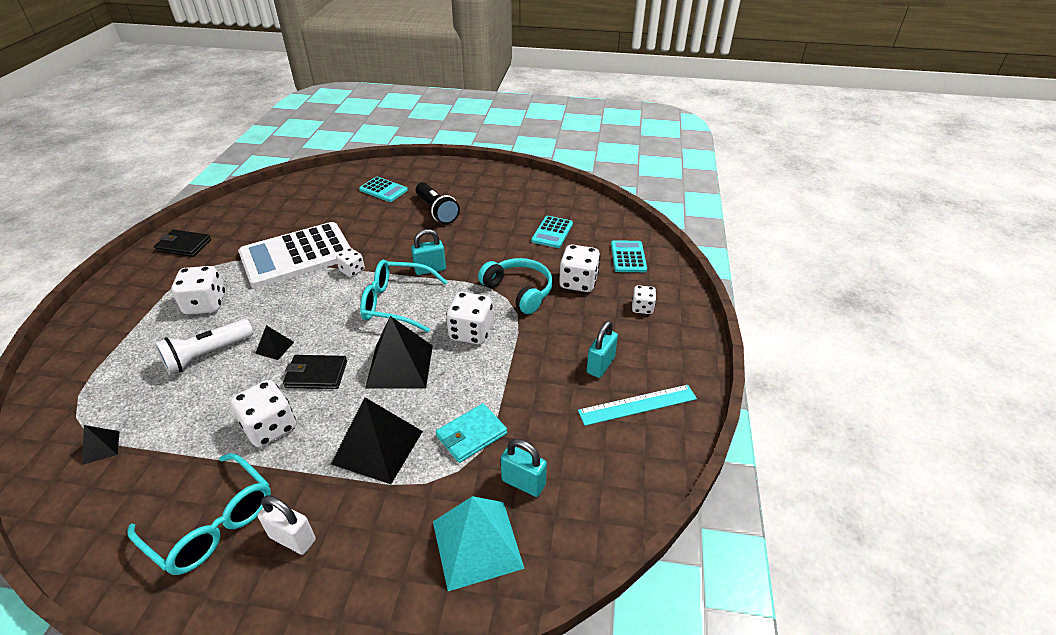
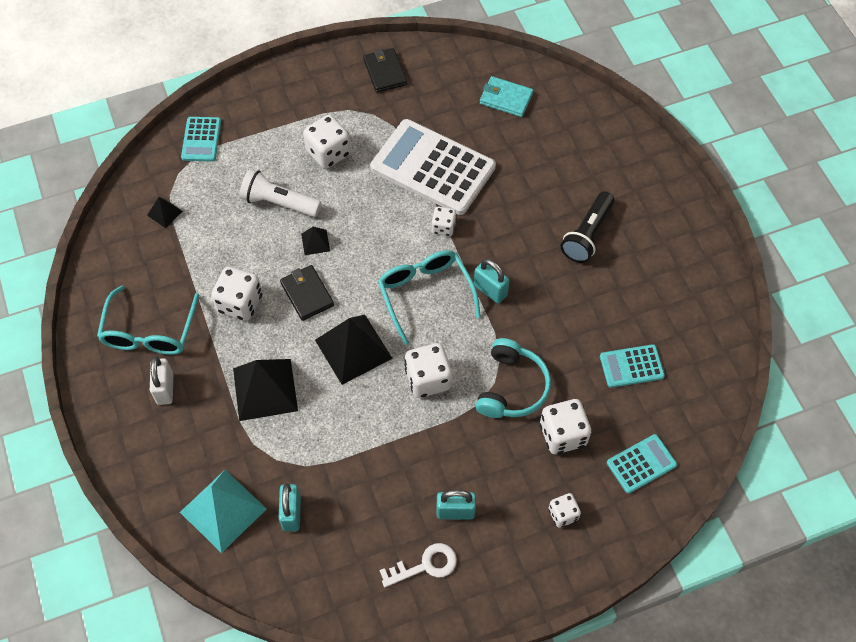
camera: 60 degrees right, 20 degrees up
(383, 190) = (587, 161): turquoise calculator -> turquoise calculator (201, 139)
(471, 435) = (315, 449): turquoise wallet -> turquoise wallet (506, 98)
(637, 405) = (425, 565): turquoise ruler -> white key

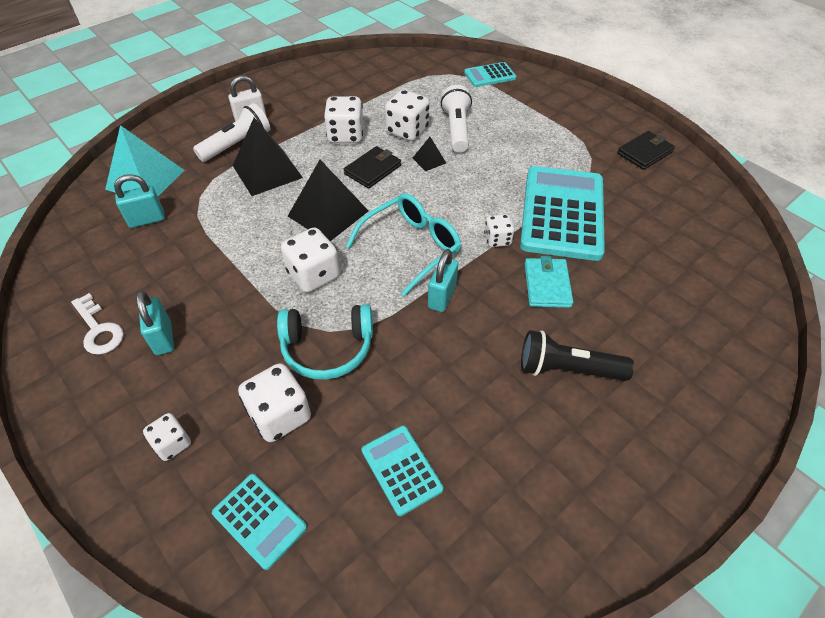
camera: 70 degrees right, 10 degrees down
(149, 331) = (300, 99): turquoise glasses -> none
(165, 213) = (410, 77): black pyramid -> none
(204, 410) = (237, 144): none -> white flashlight
(328, 153) = (528, 143): white dice -> white dice (407, 131)
(433, 168) = (562, 213): white calculator -> turquoise calculator
(506, 98) = (693, 246): turquoise wallet -> turquoise wallet (547, 285)

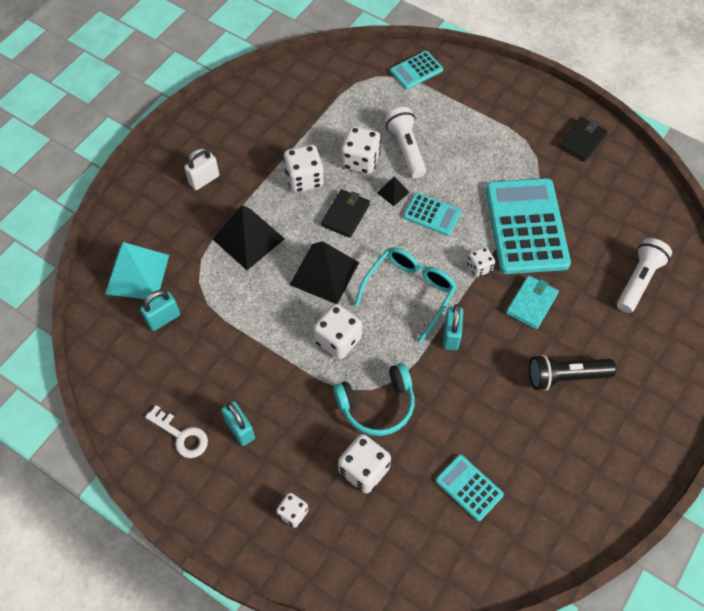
camera: 15 degrees left, 10 degrees up
(237, 144) = (205, 213): white flashlight -> white flashlight (638, 280)
(259, 520) = (383, 550): turquoise calculator -> turquoise calculator (432, 214)
(547, 285) = (531, 303): turquoise wallet -> turquoise wallet turned 45 degrees clockwise

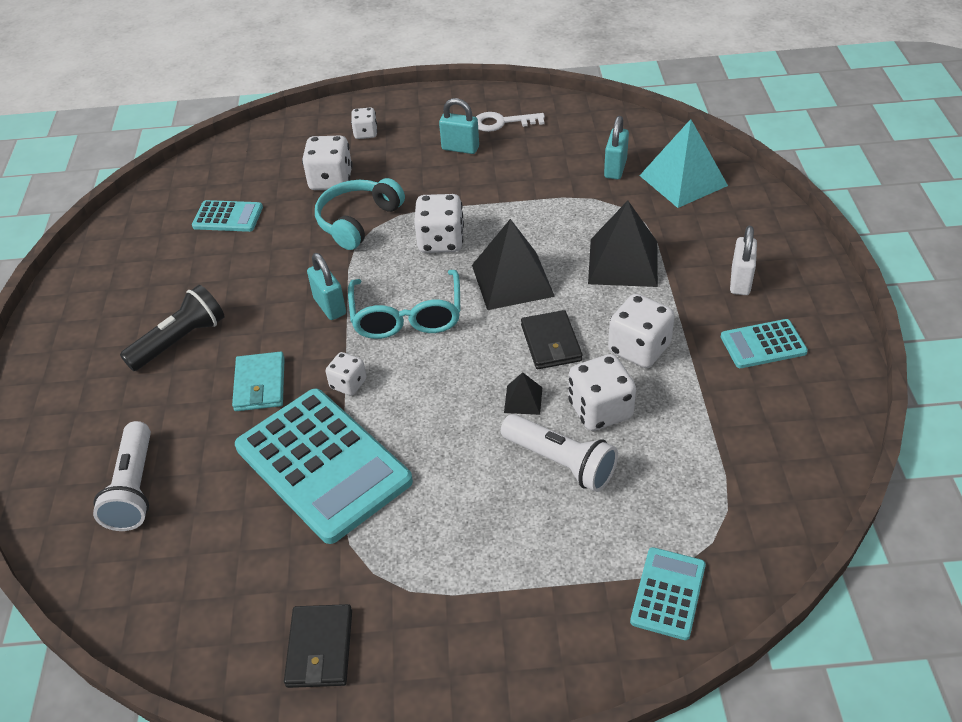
camera: 145 degrees right, 15 degrees down
(432, 214) = (452, 405): turquoise calculator -> turquoise calculator (763, 344)

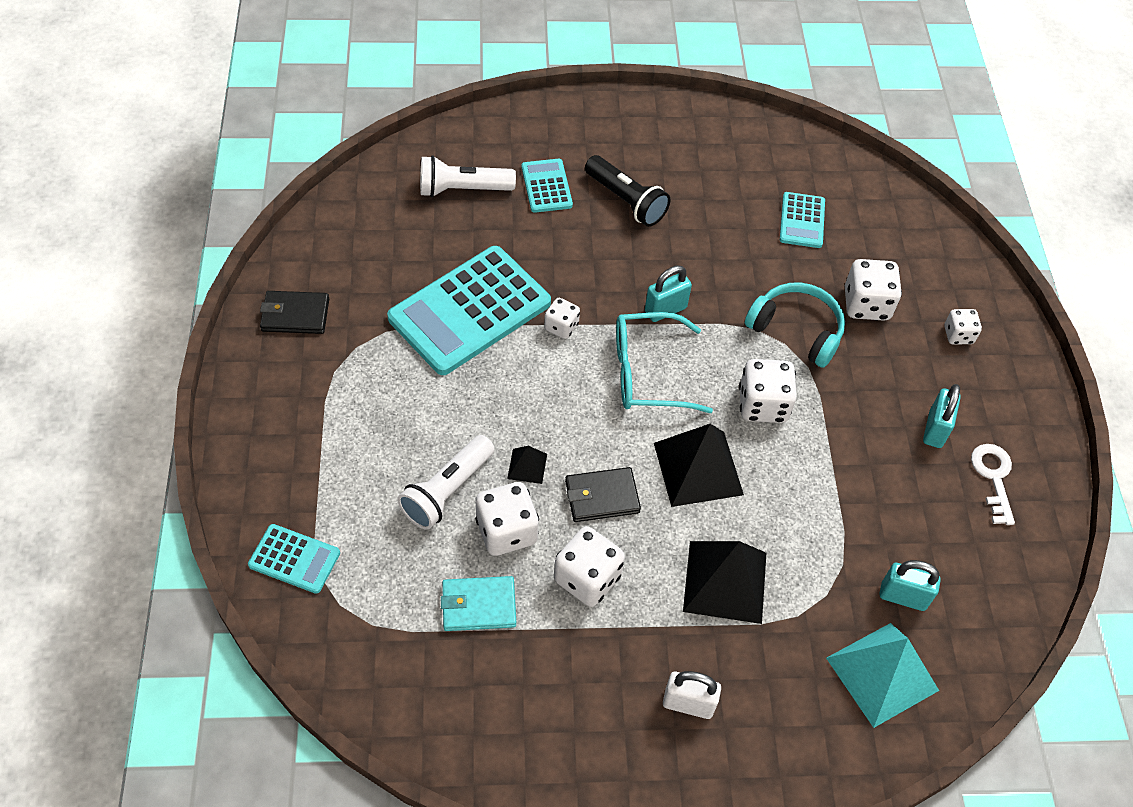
camera: 85 degrees right, 10 degrees up
(260, 384) = (567, 262): turquoise wallet -> turquoise wallet (478, 605)
(763, 344) = (584, 706): turquoise calculator -> turquoise calculator (546, 186)

